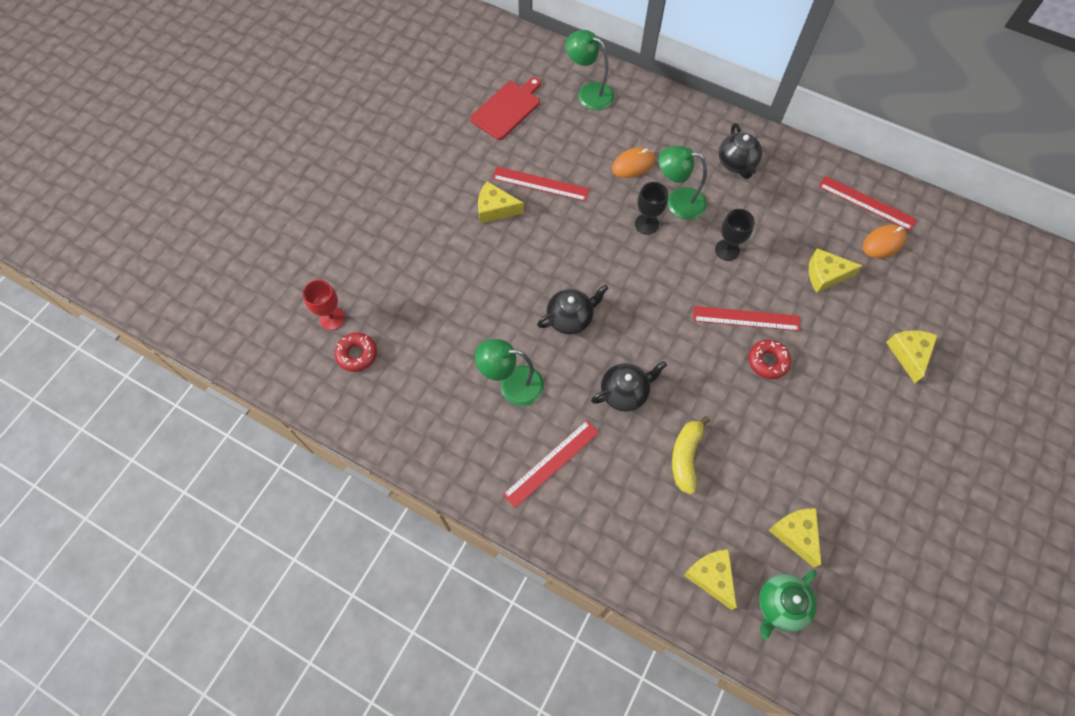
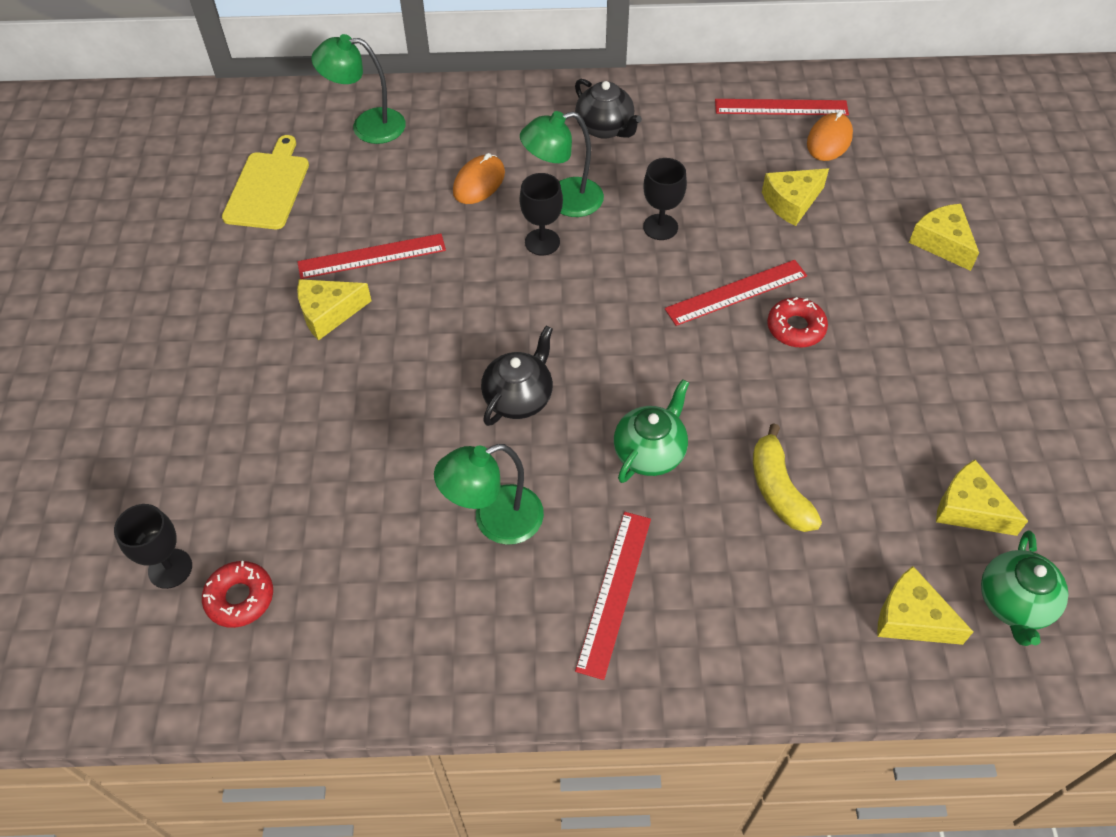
camera: 30 degrees left, 10 degrees down
(332, 318) = (170, 568): red goblet -> black goblet
(507, 108) = (268, 187): red cutting board -> yellow cutting board
(625, 392) = (650, 452): black teapot -> green teapot

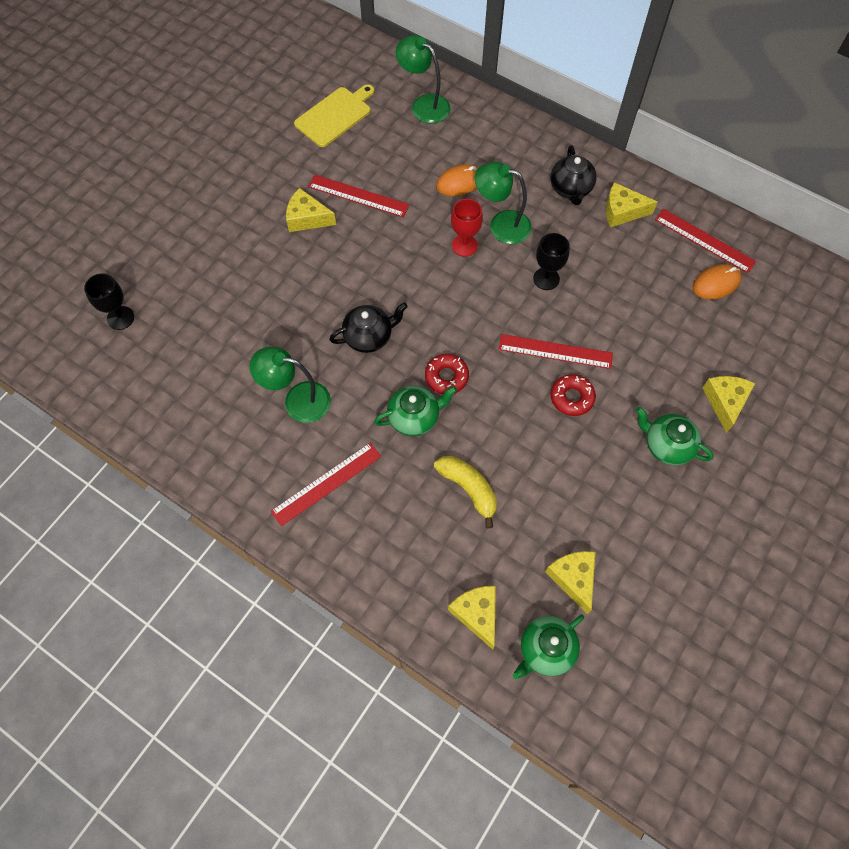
camera: 35 degrees right, 10 degrees up
(240, 598) = (141, 356): red donut -> red donut (446, 377)
(542, 242) = (464, 245): black goblet -> red goblet
(778, 489) = (469, 489): yellow banana -> yellow banana turned 120 degrees clockwise
(791, 202) = (648, 312): yellow cheese -> yellow cheese (622, 211)
(929, 317) = (667, 445): none -> green teapot

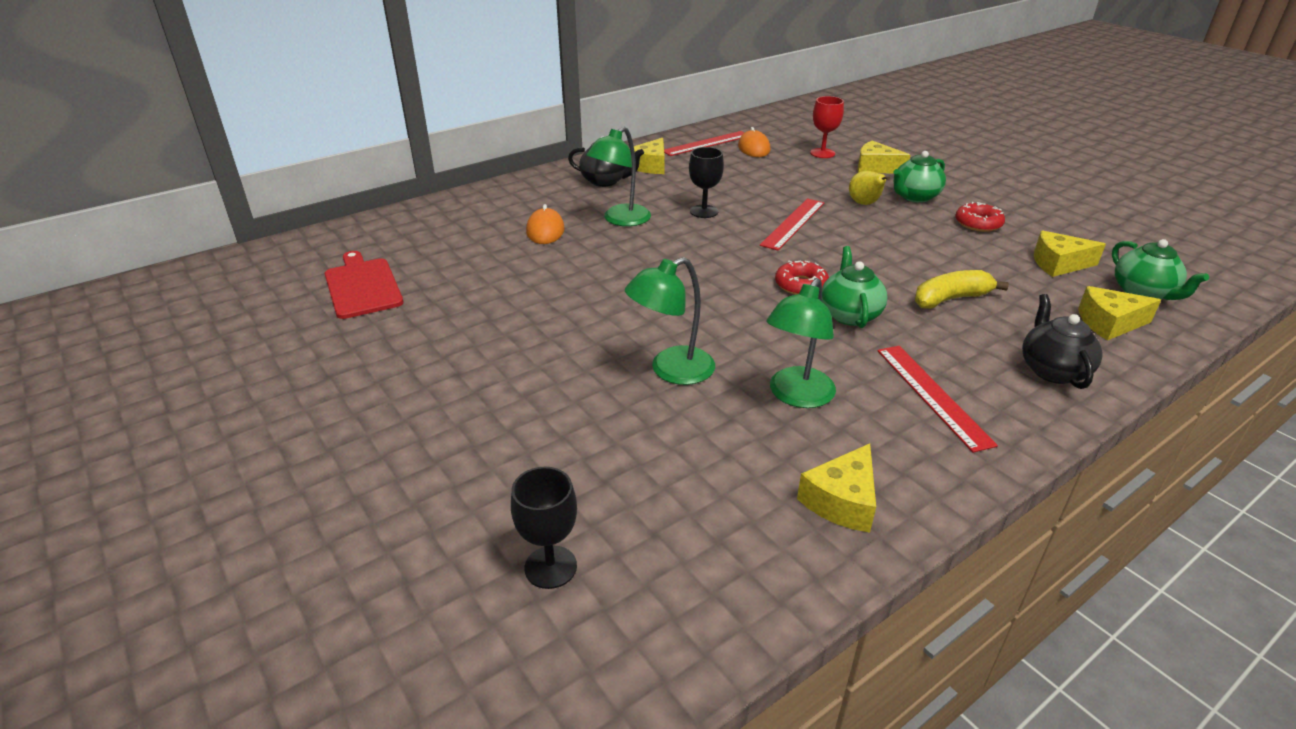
camera: 70 degrees left, 30 degrees down
(307, 218) = (506, 336): yellow cheese -> yellow cheese (842, 501)
(335, 115) = (362, 286): yellow cutting board -> red cutting board
(358, 196) = (505, 293): red ruler -> none
(369, 337) = (722, 324): black teapot -> black teapot (1052, 370)
(424, 105) = (416, 229): green lamp -> green lamp (671, 371)
(464, 245) = (632, 243): red goblet -> red goblet (822, 153)
(572, 397) = (850, 226): red donut -> red donut (978, 223)
(627, 403) = (865, 204): none -> yellow pear

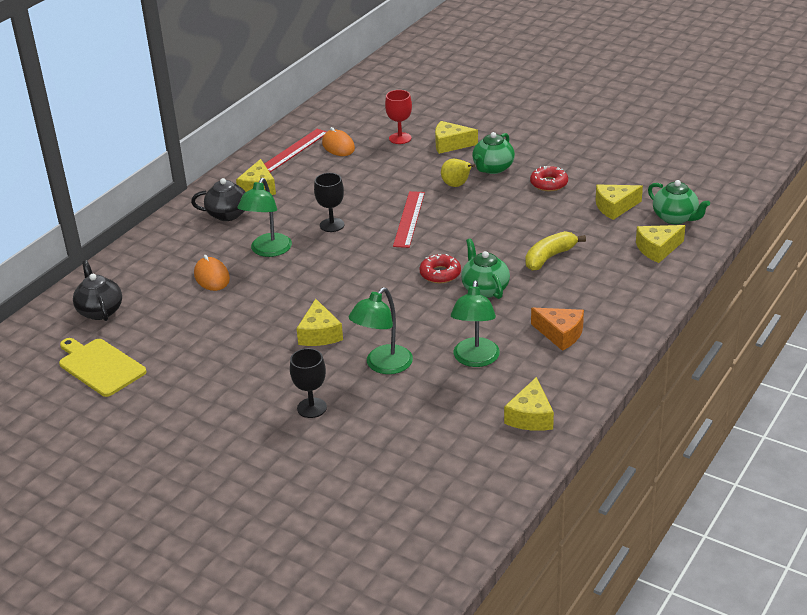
camera: 20 degrees left, 0 degrees up
(362, 286) = (100, 366): red cutting board -> yellow cutting board
(550, 567) = (382, 503): black goblet -> black goblet (312, 408)
(618, 314) = (319, 334): none -> yellow cheese
(932, 395) = (560, 334): red ruler -> orange cheese
(1052, 370) = (629, 295): black teapot -> black teapot (100, 311)

